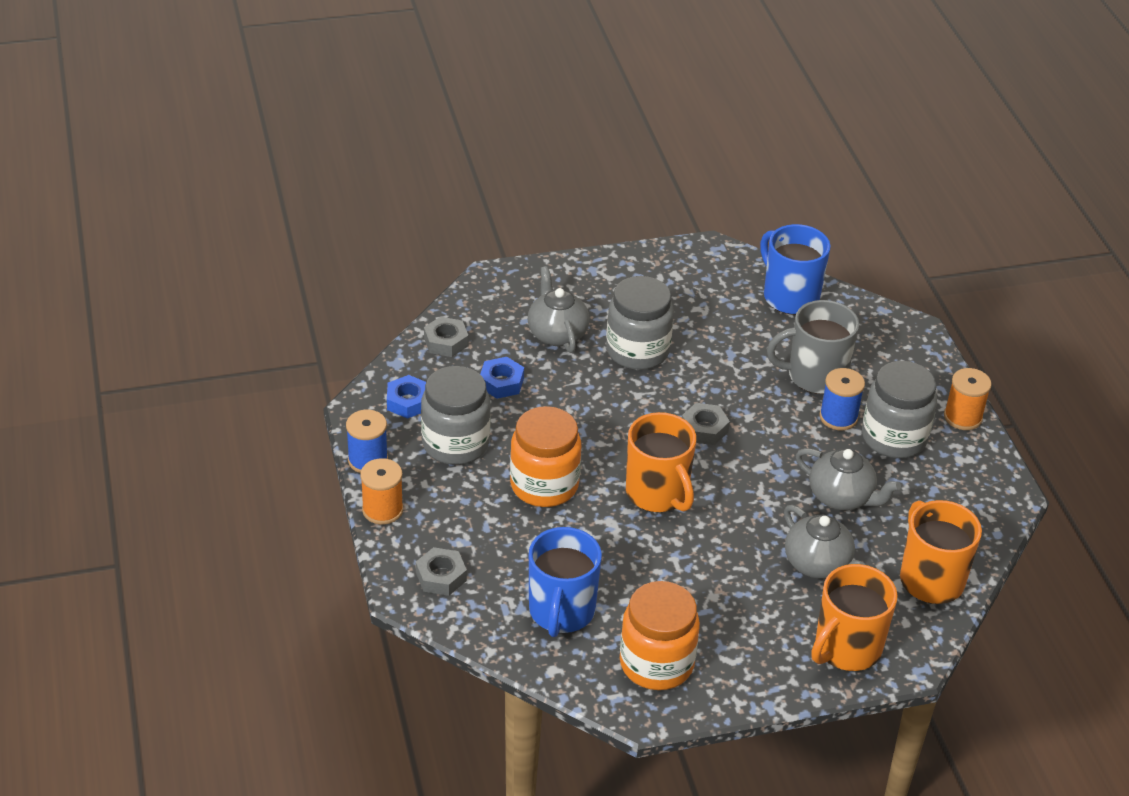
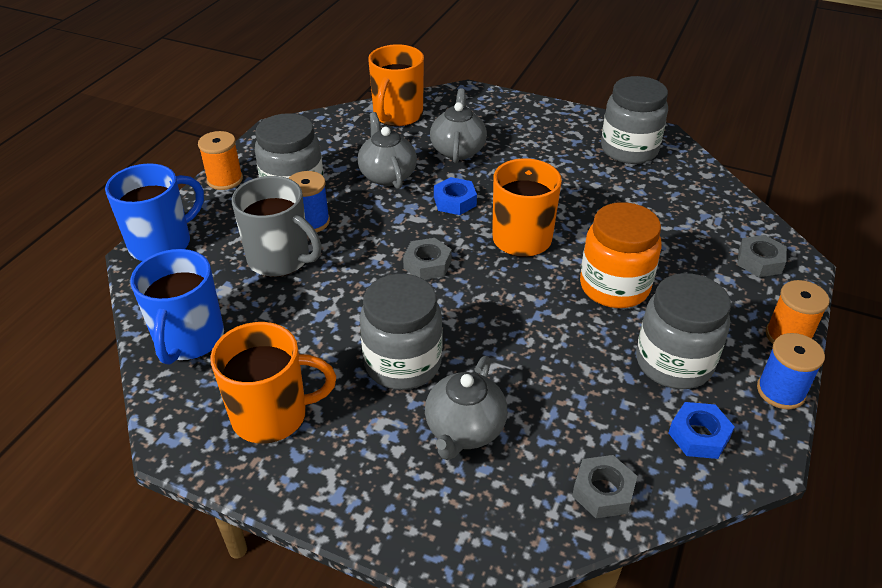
camera: 140 degrees left, 0 degrees up
(501, 382) = (576, 403): blue nut -> blue nut (455, 201)
(561, 611) = (673, 201): blue mug -> blue mug (162, 244)
(656, 663) = (629, 150): orange jar -> grey jar
(846, 648) = (496, 110): orange mug -> orange mug (272, 415)

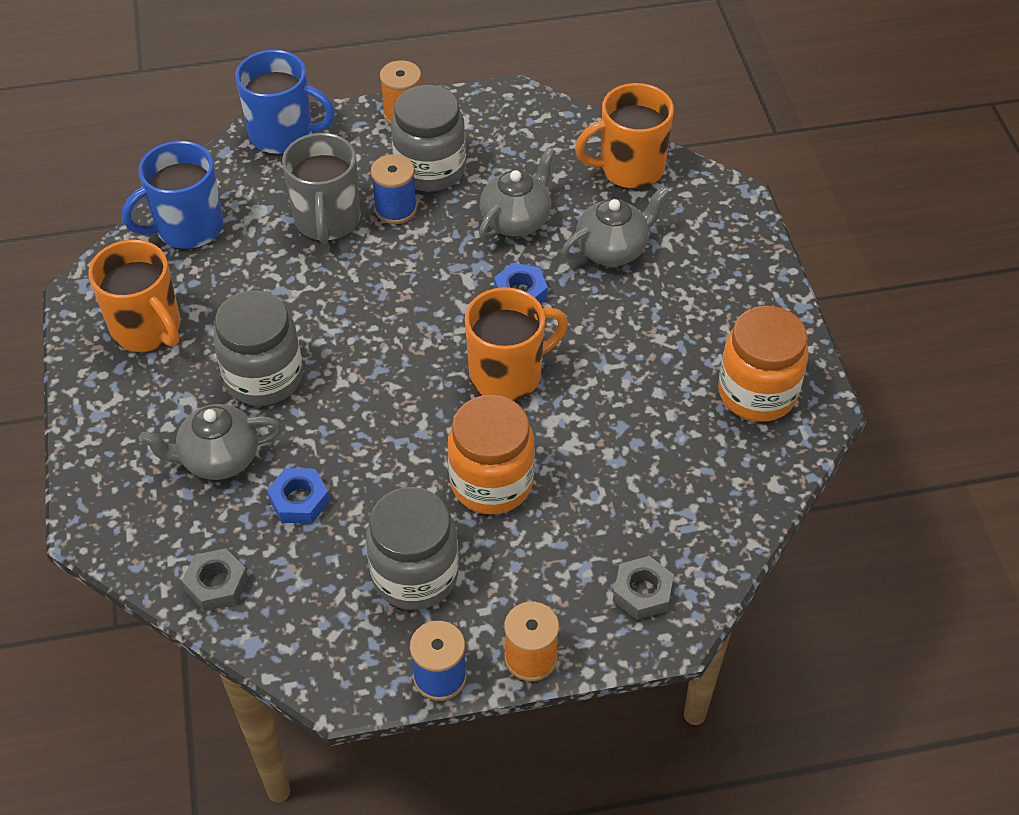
camera: 55 degrees right, 10 degrees up
(427, 264) = (405, 324): grey nut -> none
(629, 150) = (757, 393): grey jar -> orange jar
(698, 435) = (331, 630): blue nut -> blue nut (299, 500)

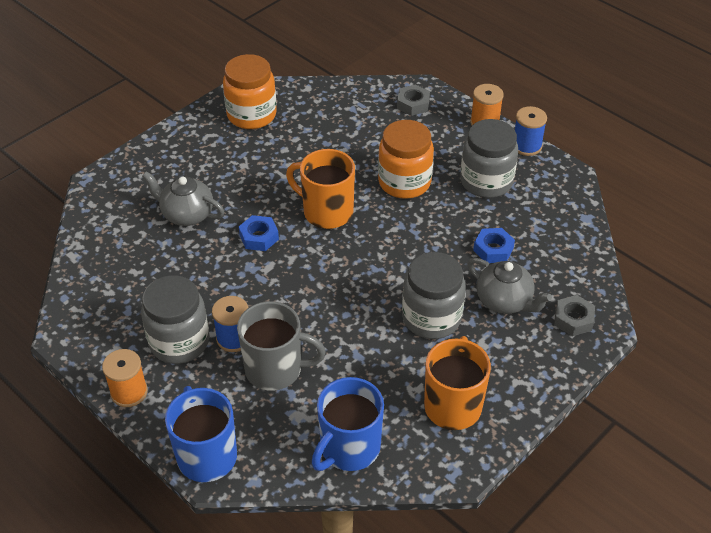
camera: 125 degrees left, 5 degrees down
(188, 228) = (349, 448): blue mug -> blue mug turned 105 degrees clockwise
(216, 584) = (573, 251): grey nut -> grey nut (573, 319)
(327, 220) = (275, 369): grey mug -> grey mug turned 45 degrees clockwise
(516, 220) = (195, 270): grey teapot -> none
(629, 168) = (102, 240): orange mug -> none

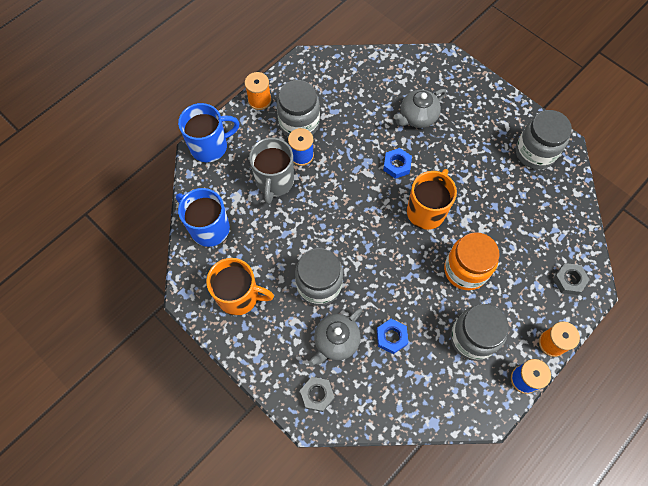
camera: 90 degrees right, 20 degrees up
(187, 214) = (417, 117): grey teapot -> grey teapot turned 150 degrees counterclockwise
(251, 115) = (535, 152): orange jar -> grey jar

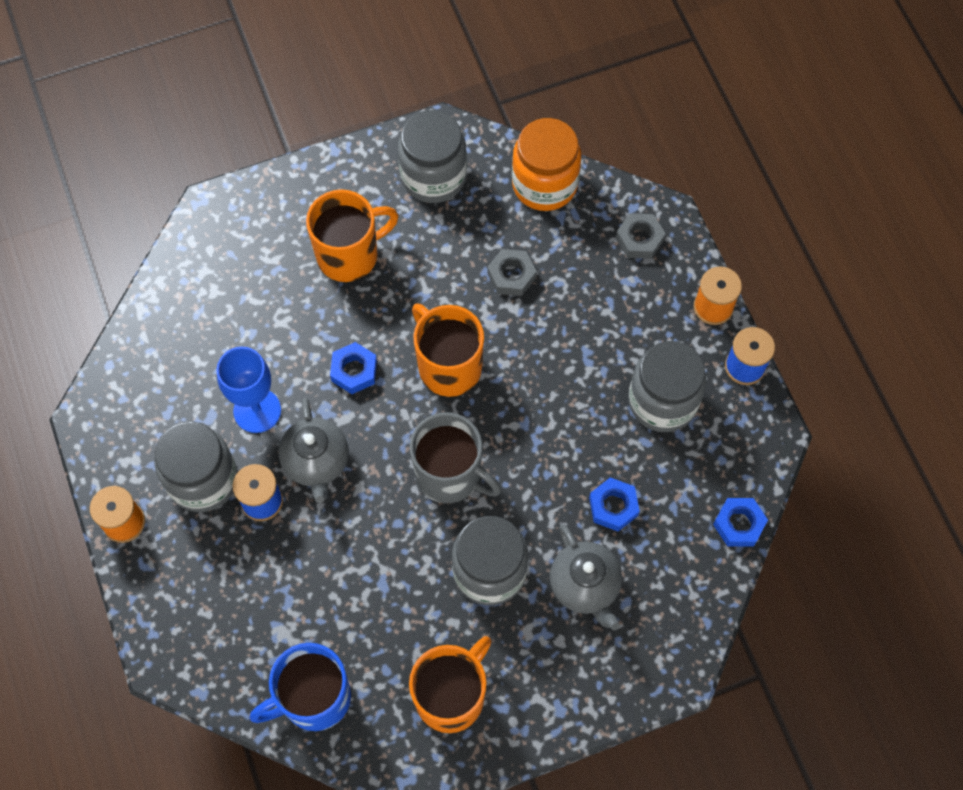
camera: 65 degrees left, 0 degrees up
(210, 146) = (167, 638): blue mug -> none
(274, 181) = (286, 562): grey mug -> grey mug (450, 475)
(317, 395) = (649, 646): grey nut -> grey nut (511, 275)
(349, 130) = (257, 410): none -> blue goblet
(417, 117) = (289, 302): grey teapot -> grey teapot (316, 462)
(419, 418) = (739, 524): none -> blue nut
(461, 133) = (349, 255): none -> orange mug
(465, 270) = (563, 360): orange jar -> orange jar (544, 184)

